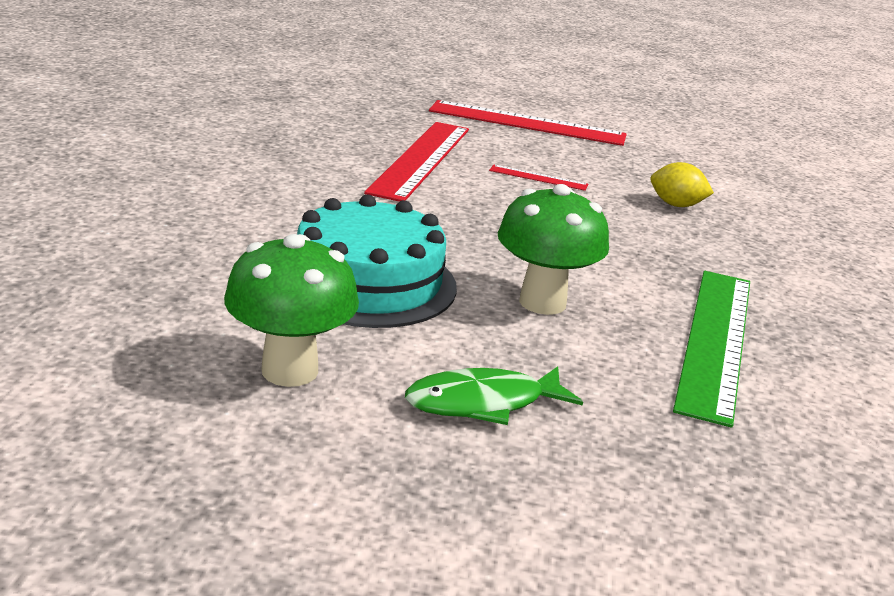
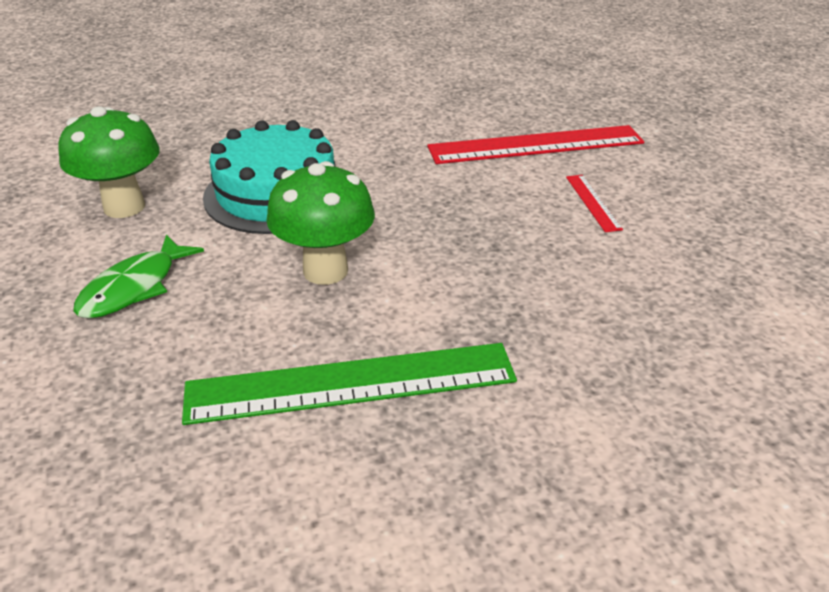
camera: 65 degrees right, 10 degrees up
(483, 403) = (134, 287): green fish -> green fish turned 105 degrees counterclockwise
(527, 123) = (724, 162): red ruler -> none
(676, 205) = (661, 292): yellow lemon -> none

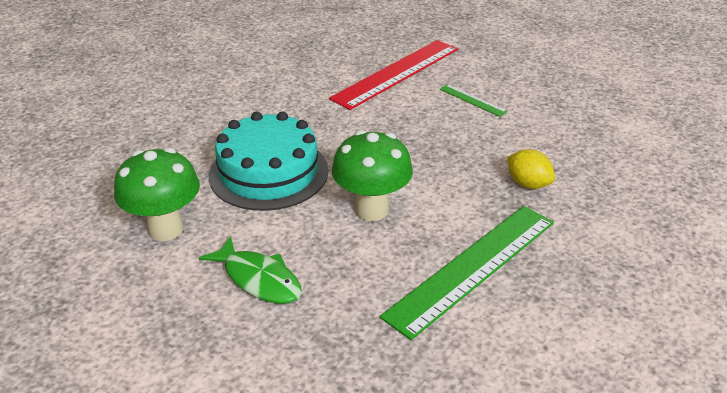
camera: 35 degrees left, 0 degrees up
(134, 287) = (259, 279): green fish -> green fish turned 45 degrees counterclockwise
(543, 321) = (528, 184): none -> yellow lemon
(593, 202) = (472, 100): red ruler -> green ruler

